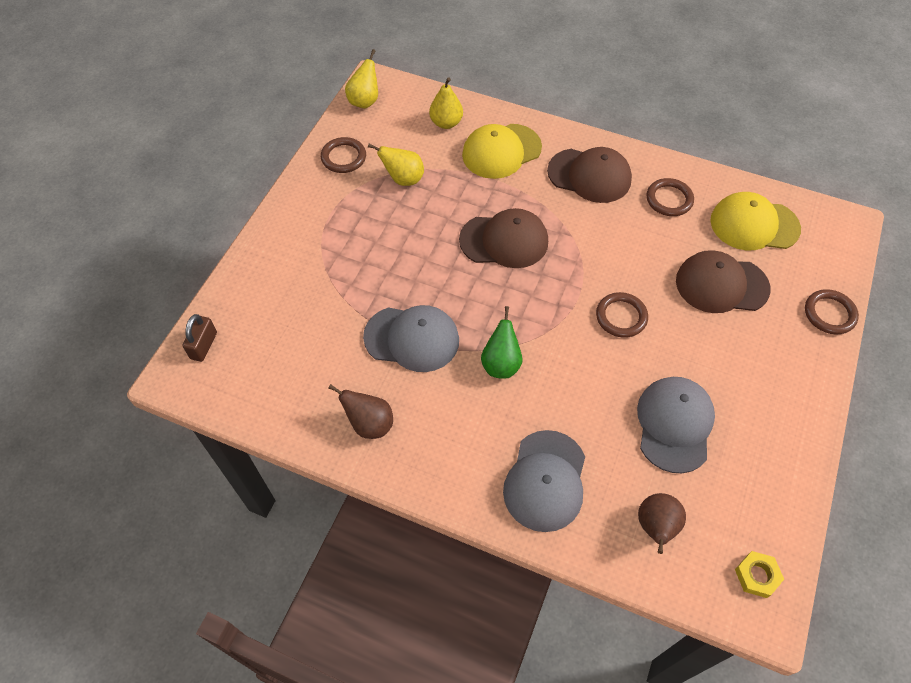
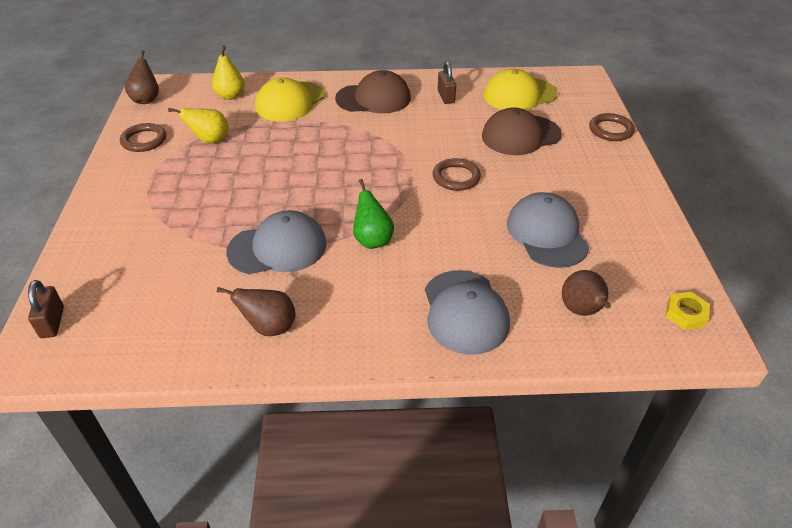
camera: 25 degrees left, 15 degrees down
(365, 101) = (146, 99): yellow pear -> brown pear
(504, 241) = (326, 156): brown cap -> none
(669, 199) = (446, 97): brown ring -> brown padlock

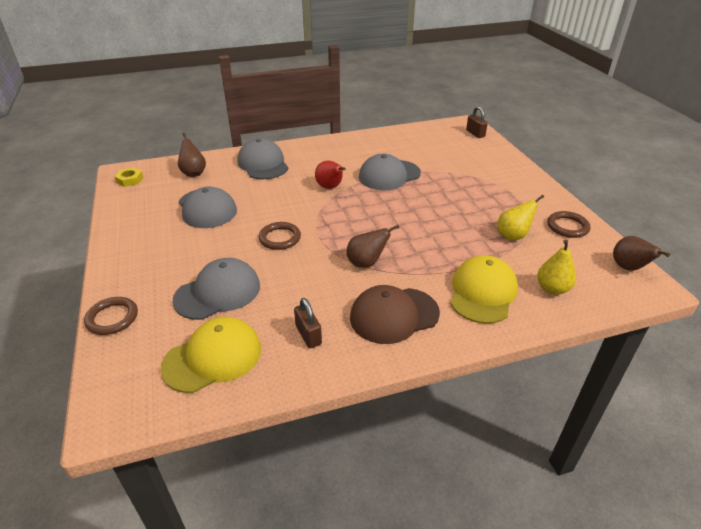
camera: 165 degrees right, 5 degrees down
(269, 327) = (366, 145): brown pear -> brown pear (366, 263)
(372, 240) = (330, 187): green pear -> red pear
(520, 135) = (218, 292): brown cap -> grey cap

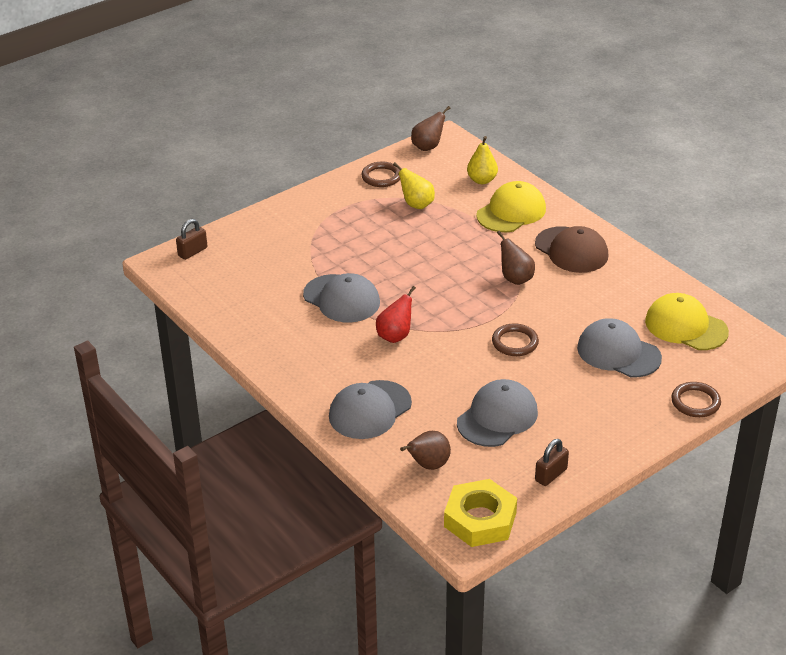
camera: 110 degrees left, 0 degrees up
(130, 180) = (480, 519): yellow nut -> yellow nut, size x1.97
(308, 335) = (626, 286): brown padlock -> brown padlock (551, 475)
(482, 292) = (511, 212): yellow cap -> yellow cap turned 135 degrees clockwise

